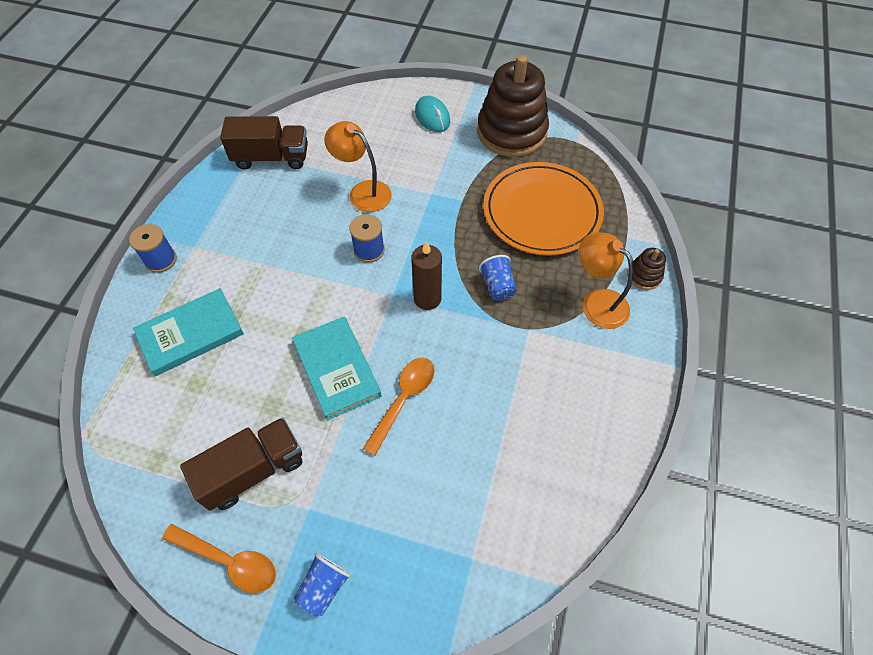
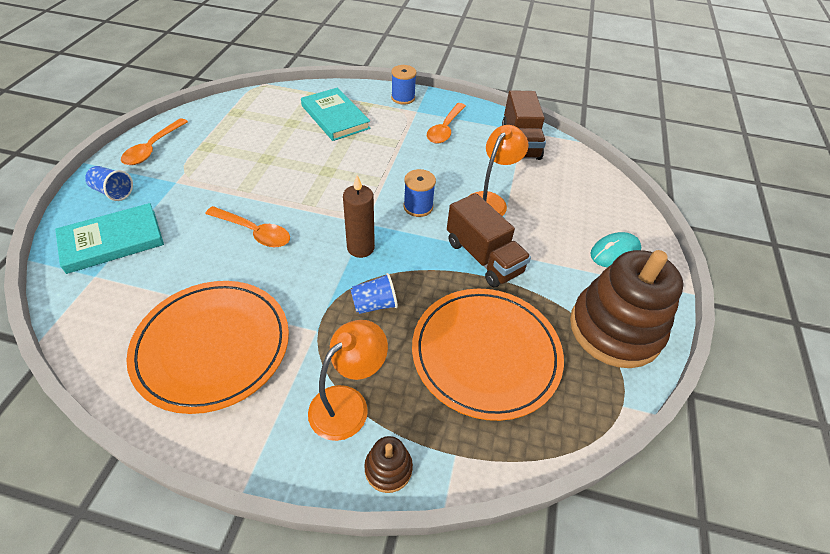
camera: 85 degrees right, 10 degrees down
(236, 220) = (445, 129): none -> orange spoon
(253, 470) = (215, 154): brown truck -> brown truck (483, 257)
(337, 369) = (292, 191): turquoise book -> turquoise book (112, 241)
(554, 412) = (212, 346): none -> orange plate

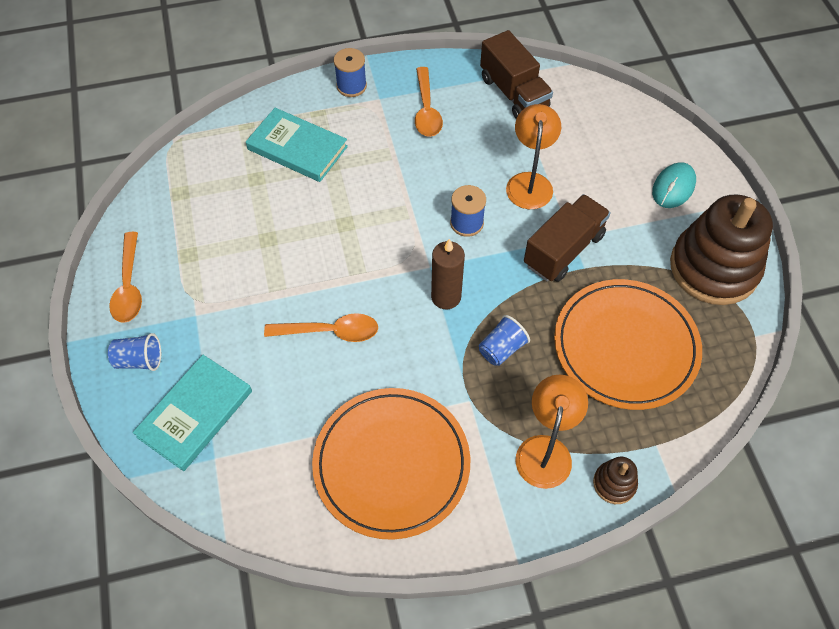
camera: 25 degrees left, 10 degrees up
(483, 257) = (563, 250): brown truck -> brown truck turned 75 degrees counterclockwise

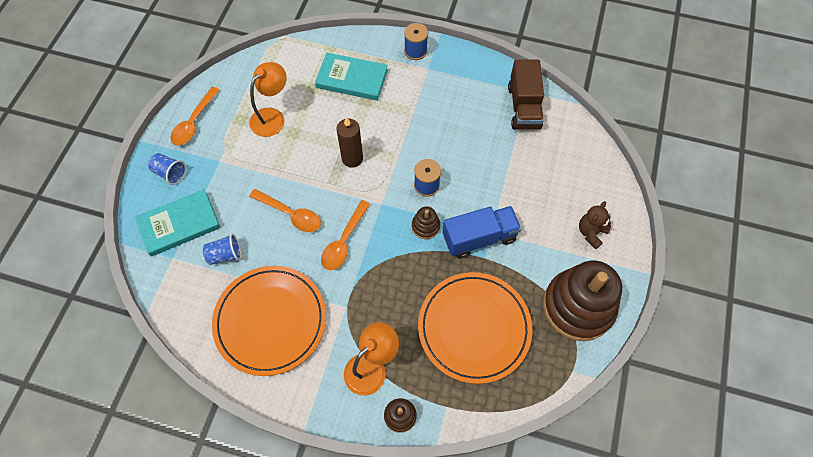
camera: 30 degrees right, 5 degrees up
(297, 148) = (352, 79): turquoise book -> turquoise book turned 45 degrees counterclockwise
(426, 110) = (454, 91): orange spoon -> orange spoon (344, 241)
(446, 297) = (378, 229): brown candle -> brown candle (352, 158)
(497, 267) = (425, 226): none -> brown stacking toy
(501, 349) = (390, 284): blue cup -> blue cup (225, 255)
(529, 182) = (489, 178): orange lamp -> orange lamp (272, 117)
(563, 250) = (479, 238): brown truck -> blue truck
(673, 187) = (591, 232): turquoise mouse -> brown teddy bear

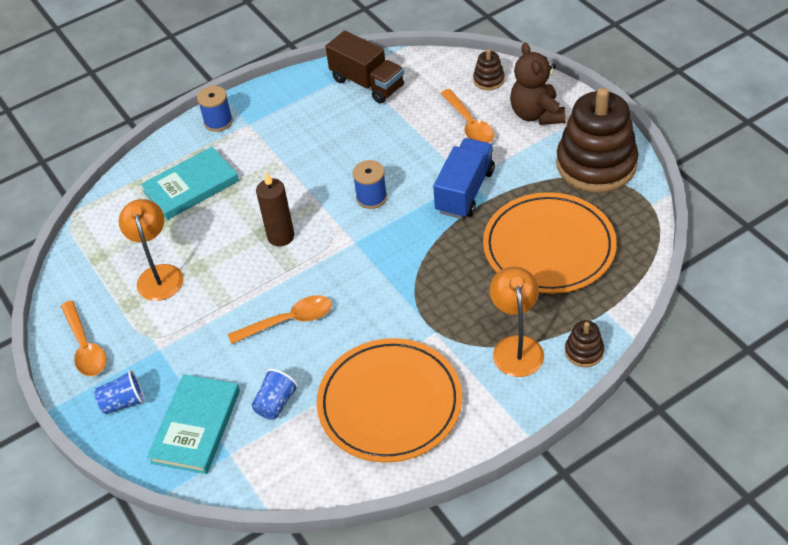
camera: 45 degrees left, 15 degrees down
(344, 241) = (364, 294): orange spoon -> orange spoon (469, 124)
(425, 226) = (413, 223): brown stacking toy -> brown stacking toy (488, 80)
(591, 232) = (536, 114): brown teddy bear -> brown teddy bear, size x1.52

